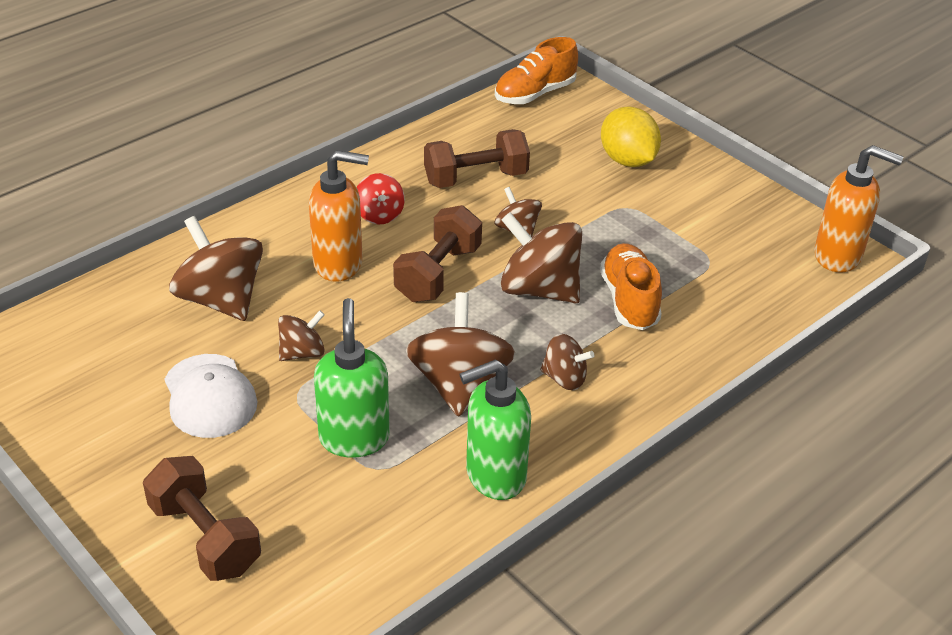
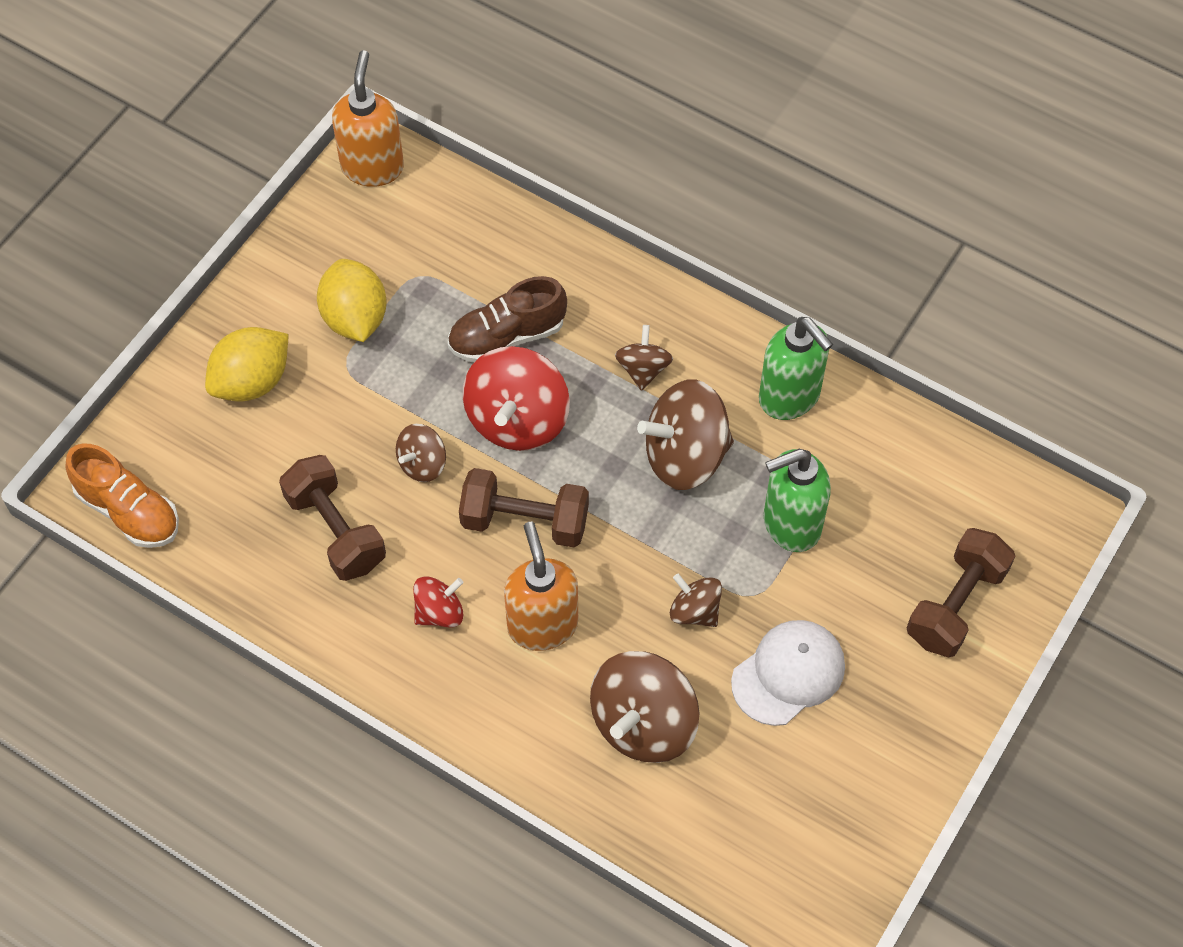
camera: 105 degrees left, 20 degrees up
(539, 289) = (517, 420): brown spinning top -> red spinning top
(629, 300) = (507, 336): orange shoe -> brown shoe
(674, 219) = (355, 318): none -> yellow lemon

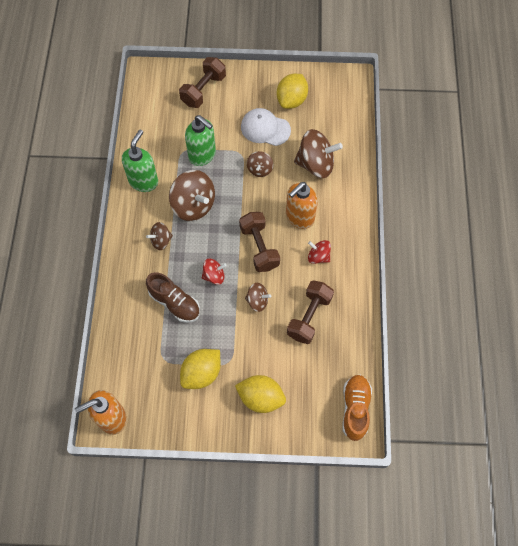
camera: 120 degrees left, 5 degrees up
(517, 420) = (214, 276): red spinning top -> red spinning top, size x0.54
(833, 767) = (291, 100): none -> yellow lemon
(955, 604) = (203, 90): brown dumbbell -> brown dumbbell turned 60 degrees counterclockwise

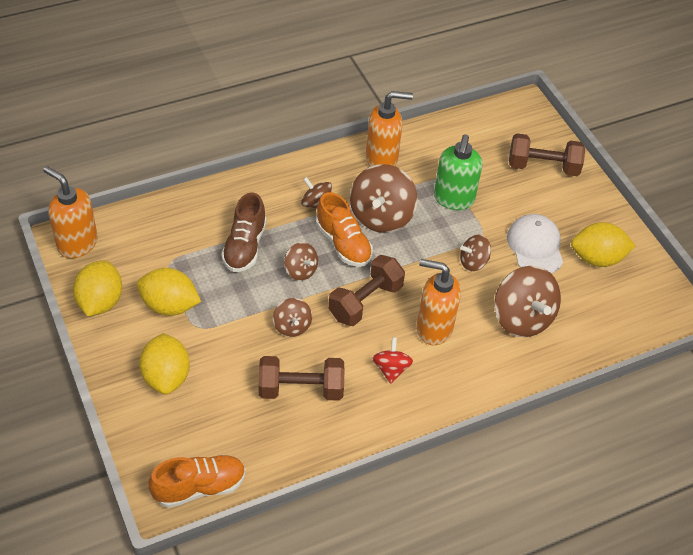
camera: 60 degrees right, 15 degrees down
(143, 181) = (382, 159): green soap dispenser -> orange soap dispenser
(175, 420) = (100, 302): none -> yellow lemon
(205, 239) = (343, 243): none -> orange shoe
(214, 276) = (300, 270): red spinning top -> brown spinning top

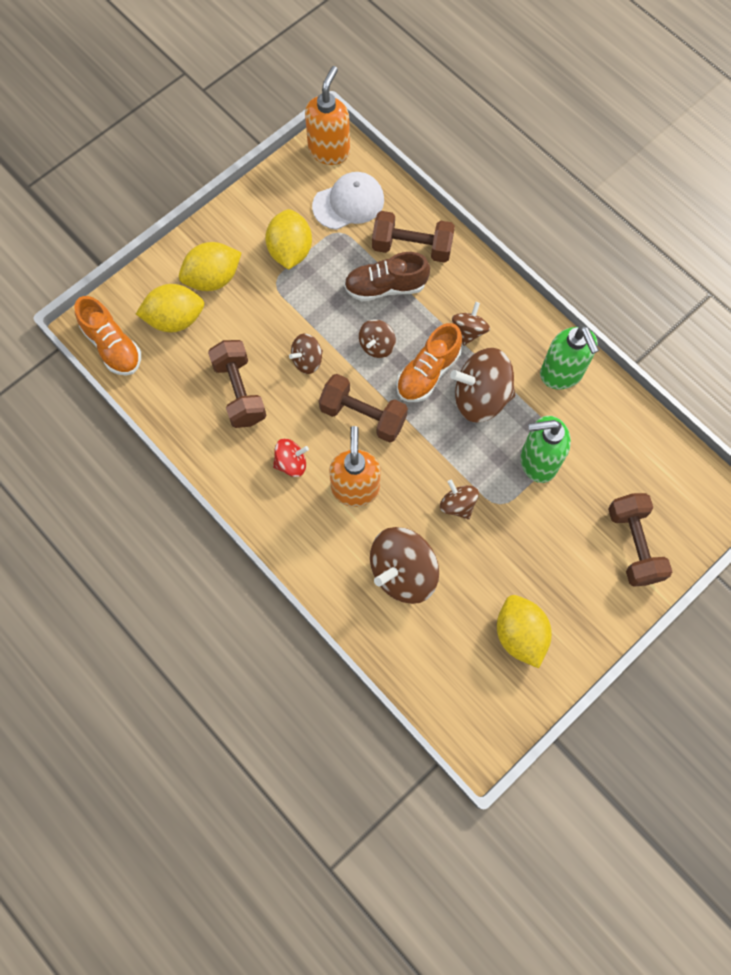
camera: 75 degrees right, 20 degrees up
(100, 302) = (272, 196): yellow lemon -> yellow lemon (175, 319)
(214, 216) = (412, 247): none -> brown dumbbell
(382, 159) = (561, 374): orange soap dispenser -> green soap dispenser
(535, 246) = (508, 563): white cap -> white cap (348, 203)

